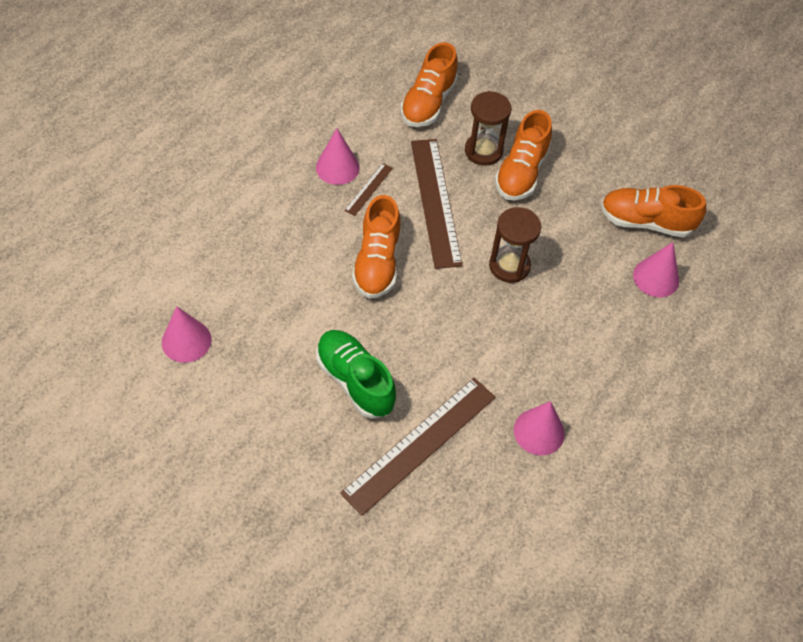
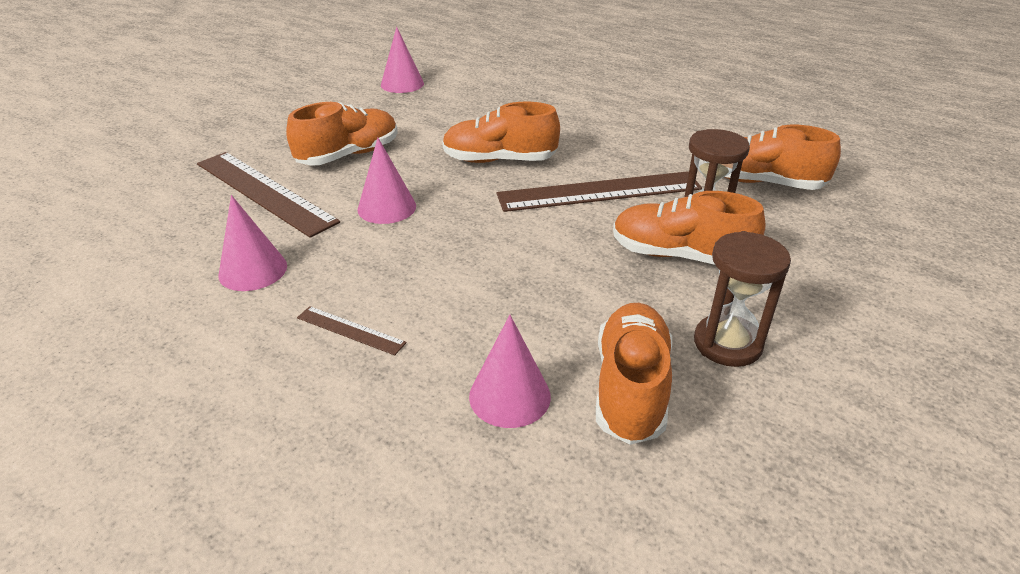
camera: 90 degrees right, 20 degrees down
(337, 167) = (625, 134): pink cone -> pink cone (387, 207)
(355, 381) = (349, 155): green shoe -> orange shoe
(368, 189) = (602, 151): brown ruler -> brown ruler (350, 330)
(509, 266) = (509, 246): brown hourglass -> brown hourglass (727, 343)

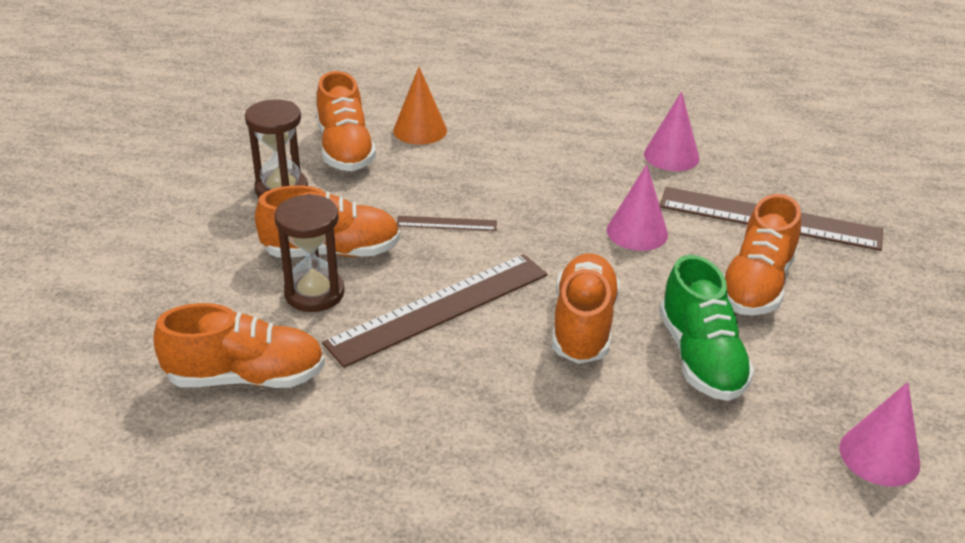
camera: 155 degrees right, 0 degrees up
(350, 330) = (553, 138): brown ruler -> brown ruler (446, 223)
(441, 131) = (700, 357): none -> green shoe
(499, 160) = (583, 325): orange shoe -> orange shoe turned 60 degrees counterclockwise
(509, 396) = (420, 130): pink cone -> orange cone

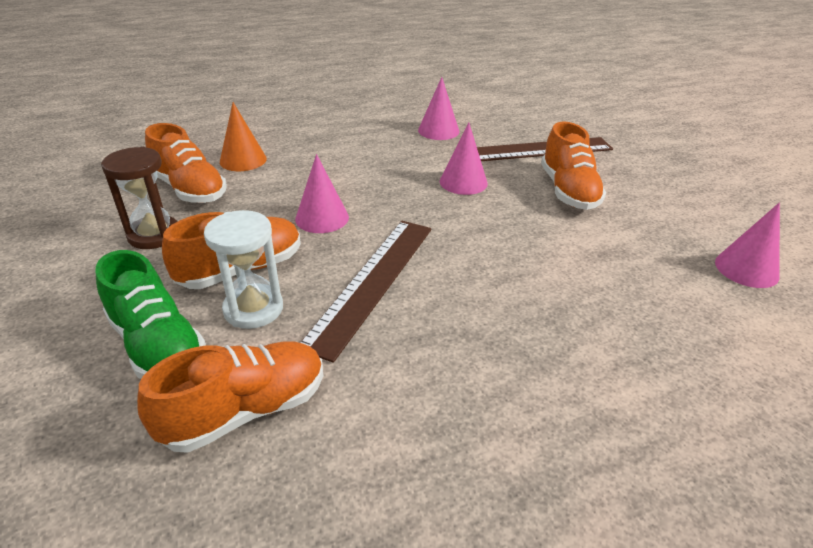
camera: 30 degrees left, 0 degrees up
(314, 293) = (253, 309): brown hourglass -> white hourglass
(446, 223) = (322, 218): brown ruler -> pink cone
(583, 325) = (489, 255): orange shoe -> none
(700, 357) = (585, 248): green shoe -> green shoe (157, 345)

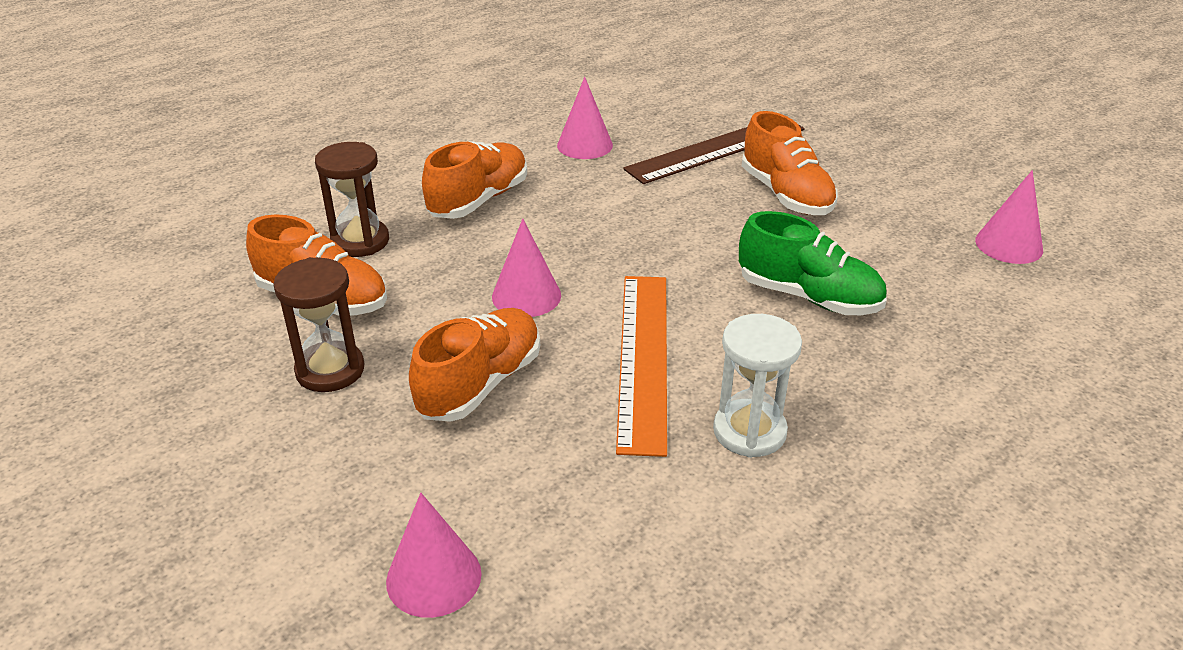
camera: 20 degrees left, 0 degrees up
(157, 345) = (455, 496): green shoe -> green shoe (808, 297)
(243, 160) = (360, 241): orange cone -> brown hourglass
(245, 411) = (612, 532): orange shoe -> orange shoe (478, 200)
(253, 309) = (532, 425): white hourglass -> white hourglass (749, 431)
(372, 282) = (643, 358): brown ruler -> orange ruler
(463, 182) = (661, 210): pink cone -> pink cone (434, 577)

